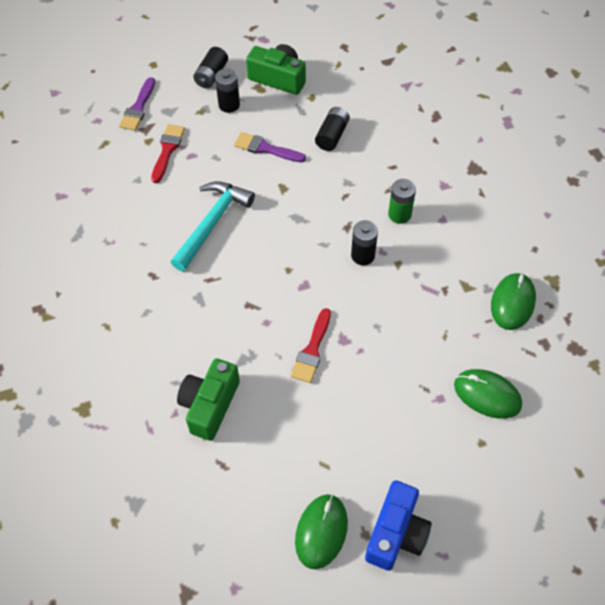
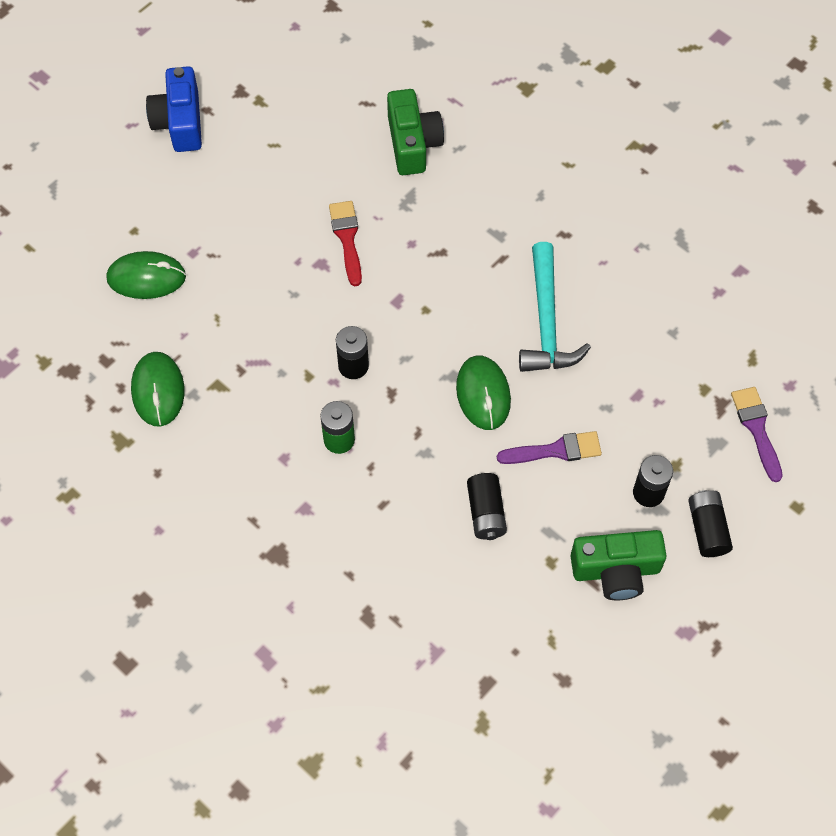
camera: 150 degrees right, 5 degrees up
(167, 150) = (671, 387): red brush -> none
(321, 531) = (246, 94): green mouse -> green mouse (483, 394)

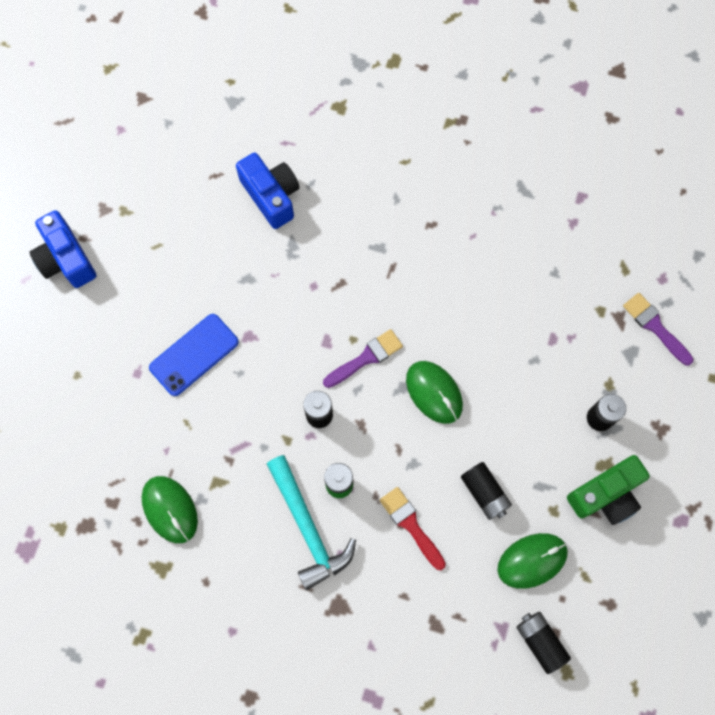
camera: 25 degrees left, 10 degrees up
(146, 277) = (109, 413): green mouse -> green mouse (532, 560)
(257, 258) = (194, 355): none -> blue phone
(347, 238) = (259, 304): red brush -> red brush (411, 525)
(413, 143) = (271, 196): green camera -> blue camera
(546, 322) = (454, 308): turquoise hammer -> turquoise hammer (308, 528)
(555, 450) = (513, 415): purple brush -> purple brush (366, 358)
(707, 529) = (657, 427): black battery -> black battery (540, 641)

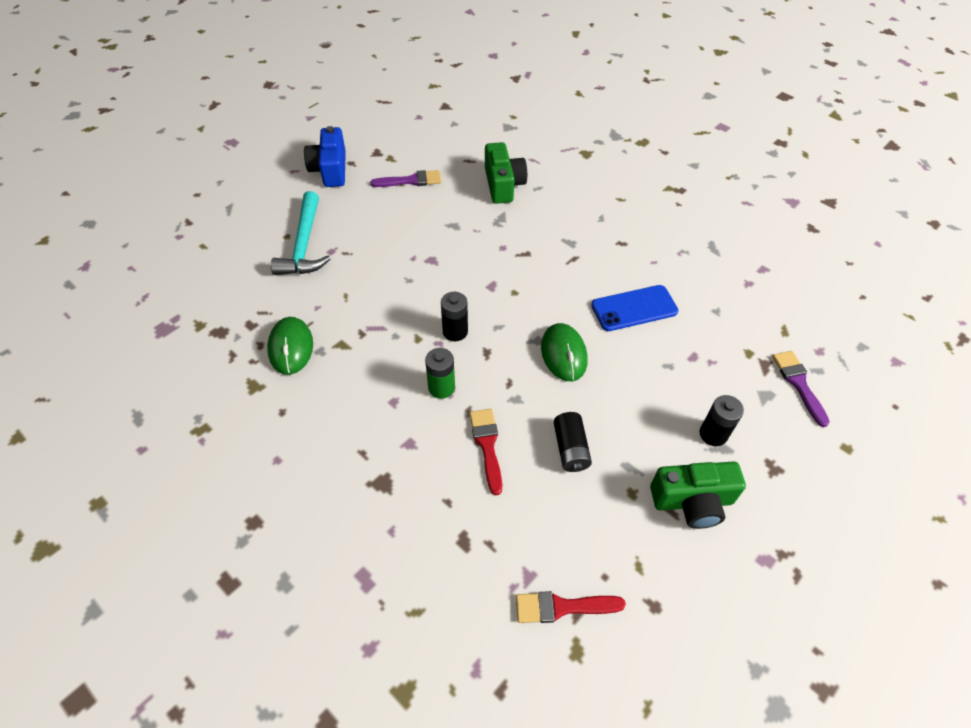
camera: 25 degrees right, 20 degrees down
(194, 355) = (381, 255): blue phone -> blue phone (634, 308)
(271, 196) = (503, 184): blue camera -> green camera
(308, 528) = (394, 409): turquoise hammer -> turquoise hammer (304, 245)
(366, 358) = (518, 308): purple brush -> purple brush (411, 181)
(532, 560) = (589, 527): green mouse -> none
(540, 641) = (562, 607): black battery -> red brush

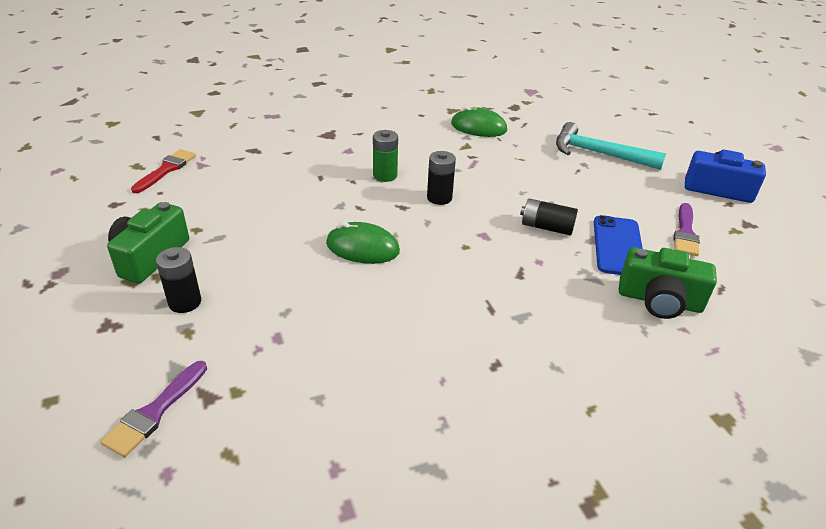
camera: 115 degrees right, 15 degrees down
(487, 445) = (312, 179): red brush -> none
(570, 449) = (266, 214): black battery -> black battery (546, 227)
(634, 308) = (380, 323): blue phone -> blue phone (618, 246)
(798, 384) = (154, 412): purple brush -> purple brush turned 105 degrees clockwise

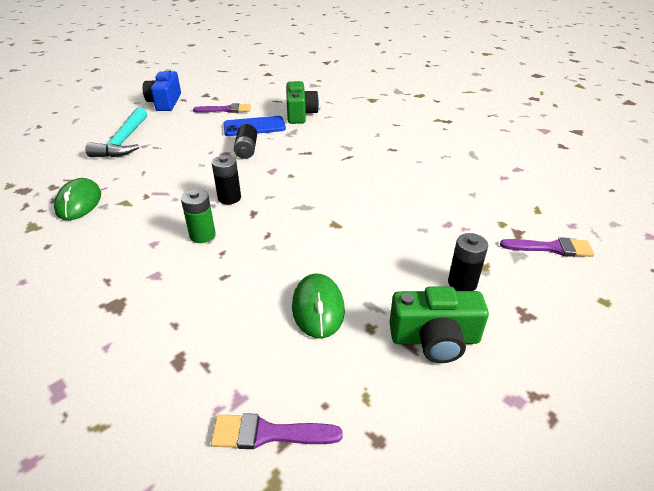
camera: 110 degrees left, 0 degrees up
(166, 169) = (268, 433): red brush -> purple brush
(362, 248) = (324, 217): green mouse -> green mouse (318, 308)

